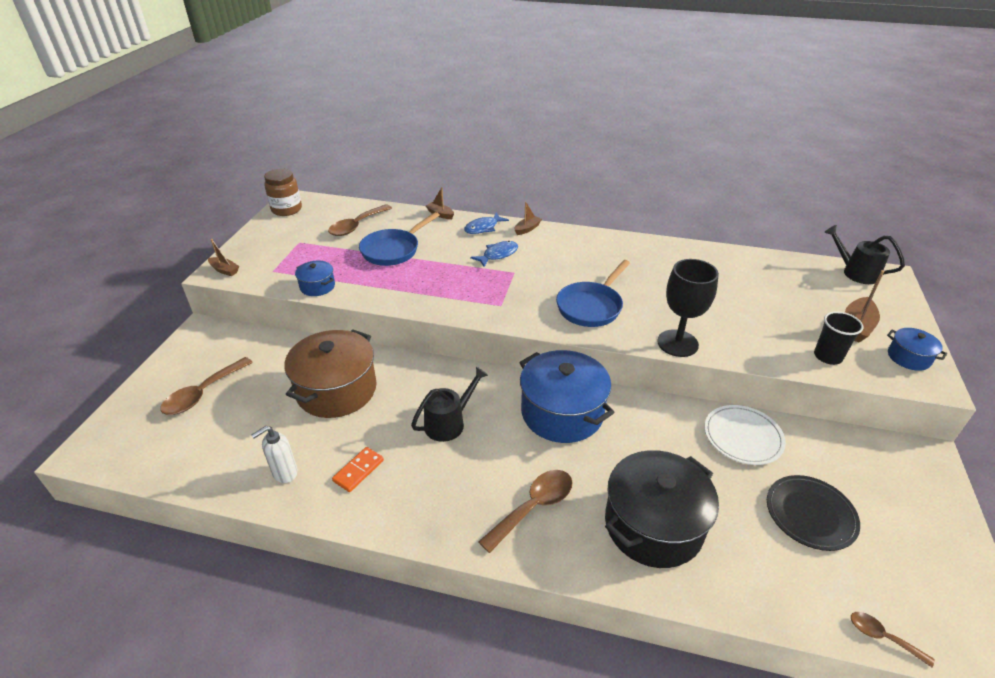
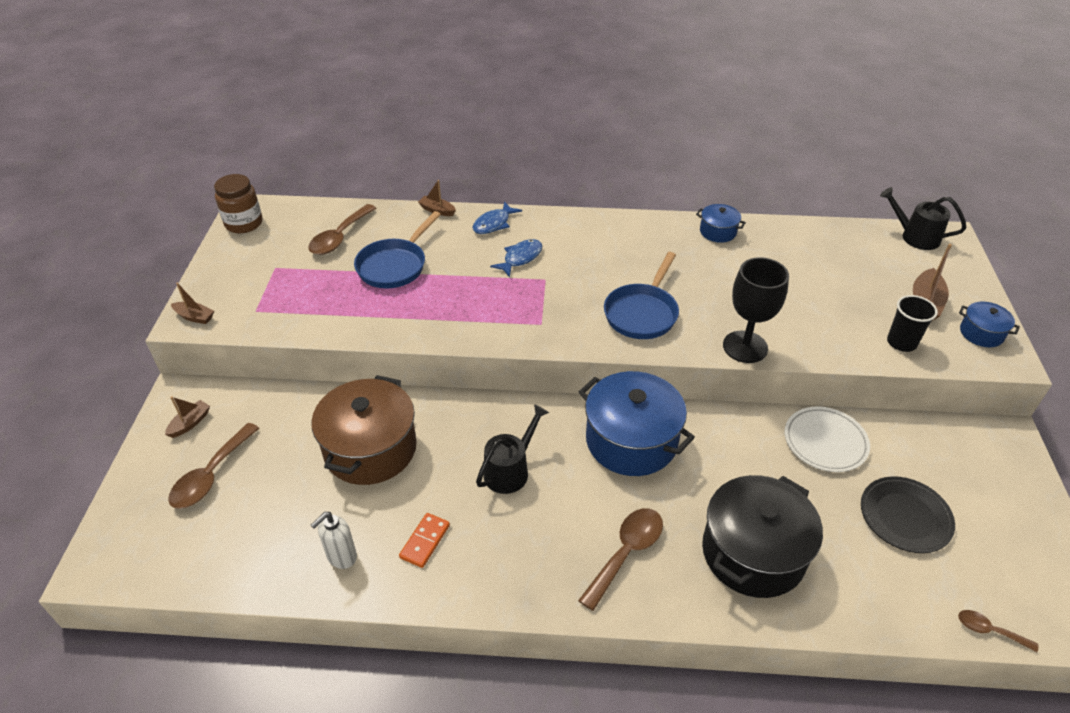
camera: 10 degrees left, 5 degrees up
(317, 286) = (318, 325): blue pot -> blue pot (718, 232)
(527, 229) = (546, 220): brown boat -> brown boat (190, 423)

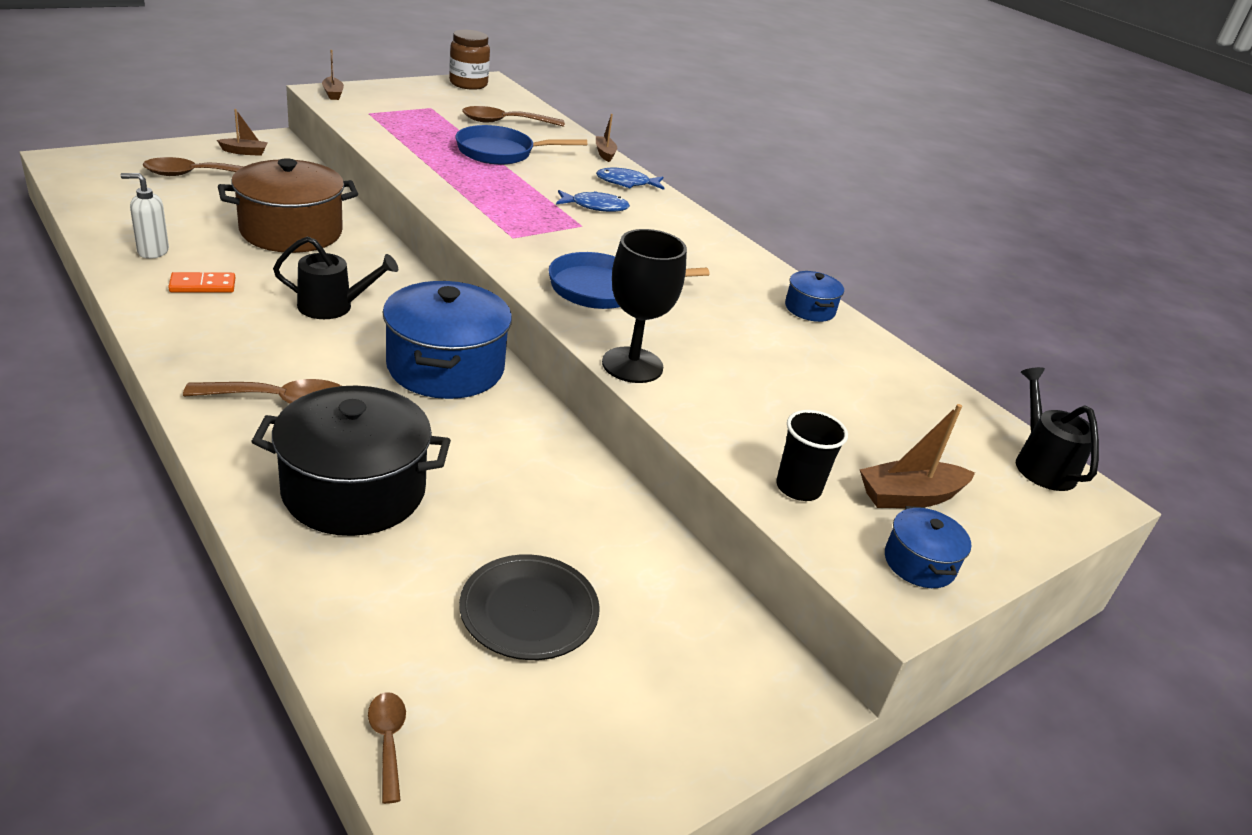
camera: 45 degrees right, 10 degrees down
(825, 442) = (593, 510): white plate -> none

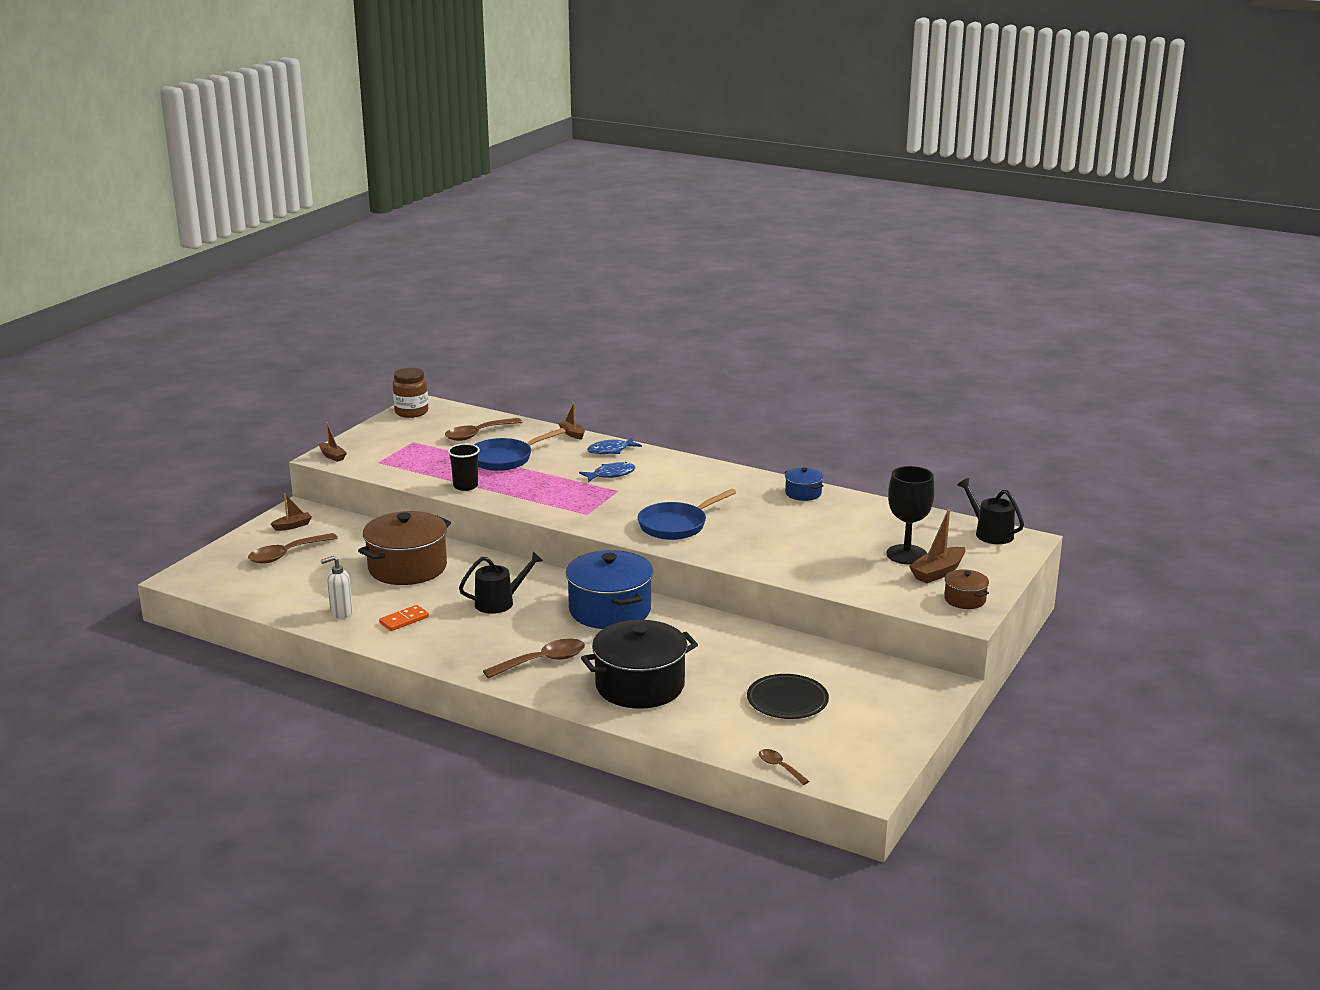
camera: 20 degrees left, 10 degrees down
(632, 365) = (739, 561): black goblet -> black goblet (906, 554)
(798, 488) = (881, 588): black cup -> black cup (465, 486)
(919, 563) = (965, 599): blue pot -> brown pot

